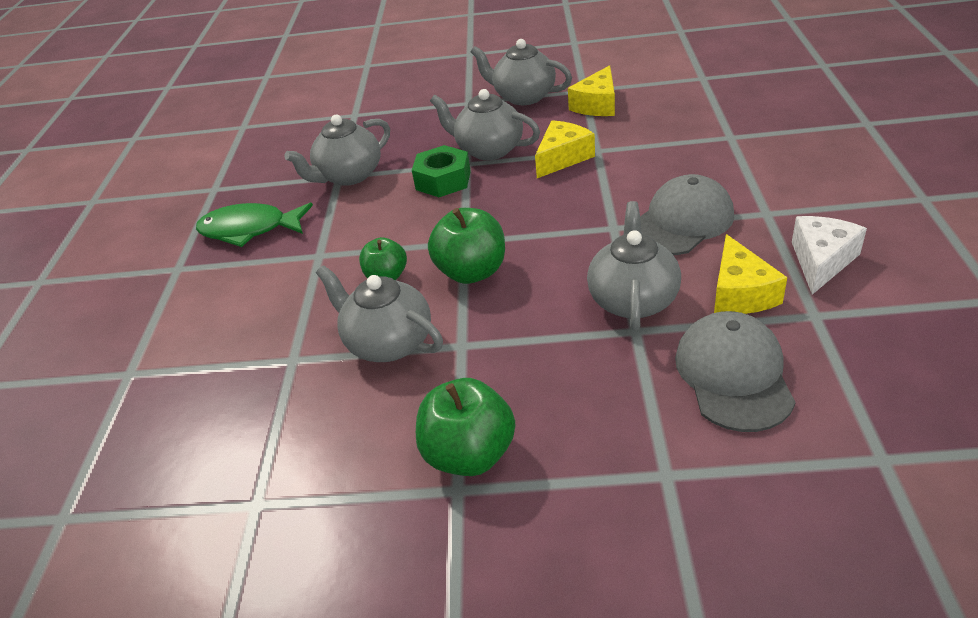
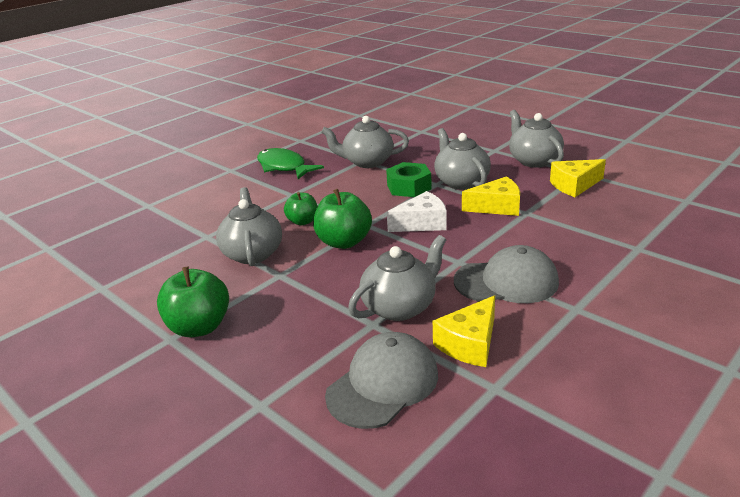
camera: 40 degrees right, 10 degrees down
(821, 261) = (561, 360): white cheese -> white cheese (422, 223)

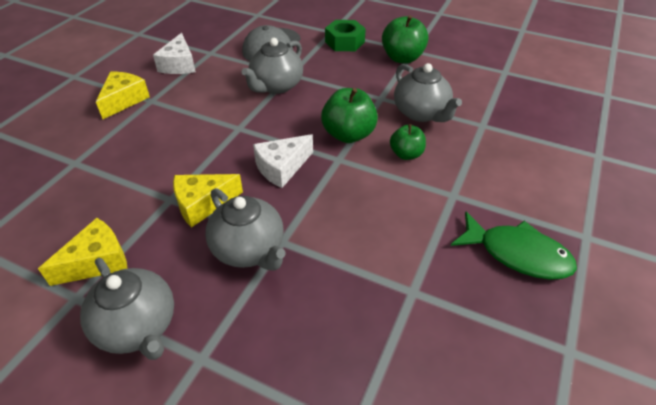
camera: 160 degrees right, 15 degrees up
(367, 162) = (402, 285): grey teapot -> none
(409, 187) = (316, 229): green nut -> green nut (344, 42)
(469, 343) = (225, 70): yellow cheese -> yellow cheese (124, 100)
(506, 281) = (199, 114): grey cap -> none
(548, 367) = (179, 65): none -> white cheese

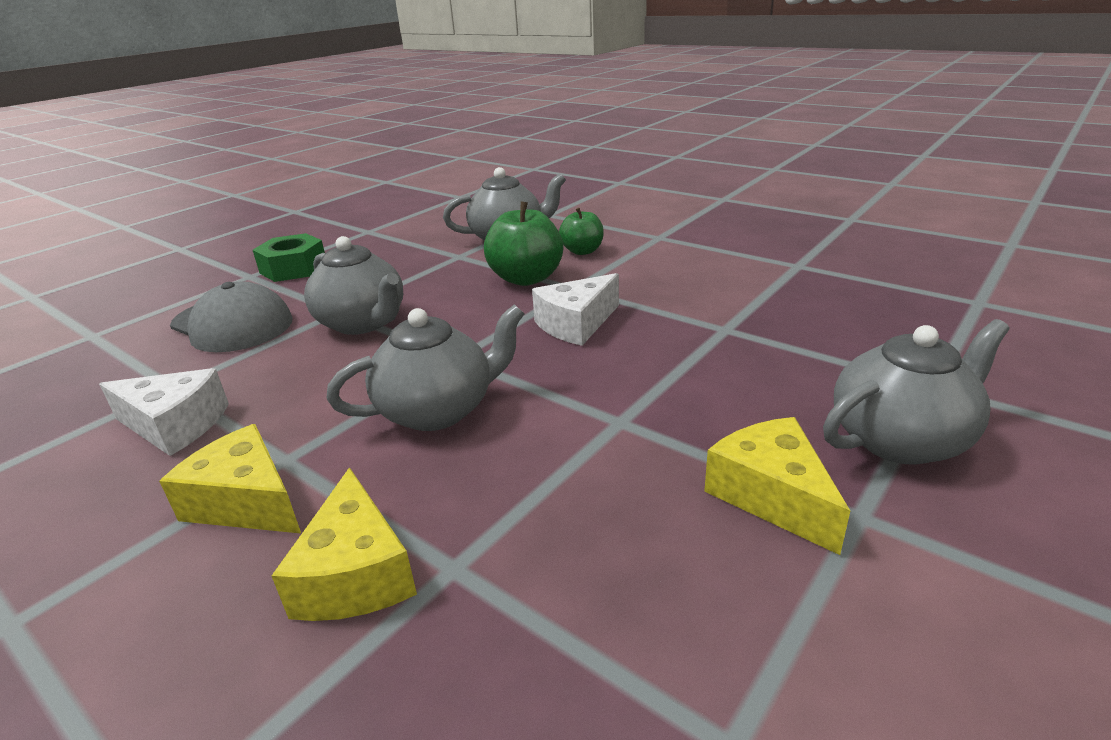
camera: 75 degrees left, 15 degrees down
(203, 204) = (640, 388): yellow cheese -> yellow cheese (356, 573)
(249, 249) = (740, 350): grey teapot -> grey teapot (438, 410)
(282, 167) = (576, 324): white cheese -> white cheese turned 75 degrees clockwise
(402, 58) = (379, 238): green apple -> none
(517, 254) = (745, 222): green fish -> none

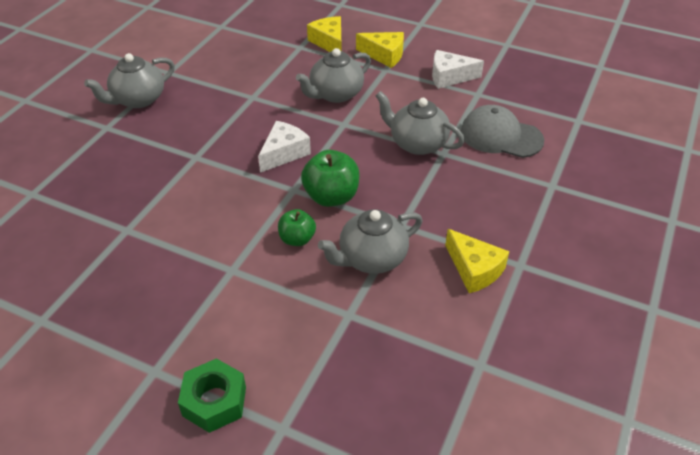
camera: 165 degrees right, 15 degrees up
(294, 268) = (526, 197): green nut -> green nut (214, 401)
(772, 495) = (196, 75): yellow cheese -> yellow cheese (474, 269)

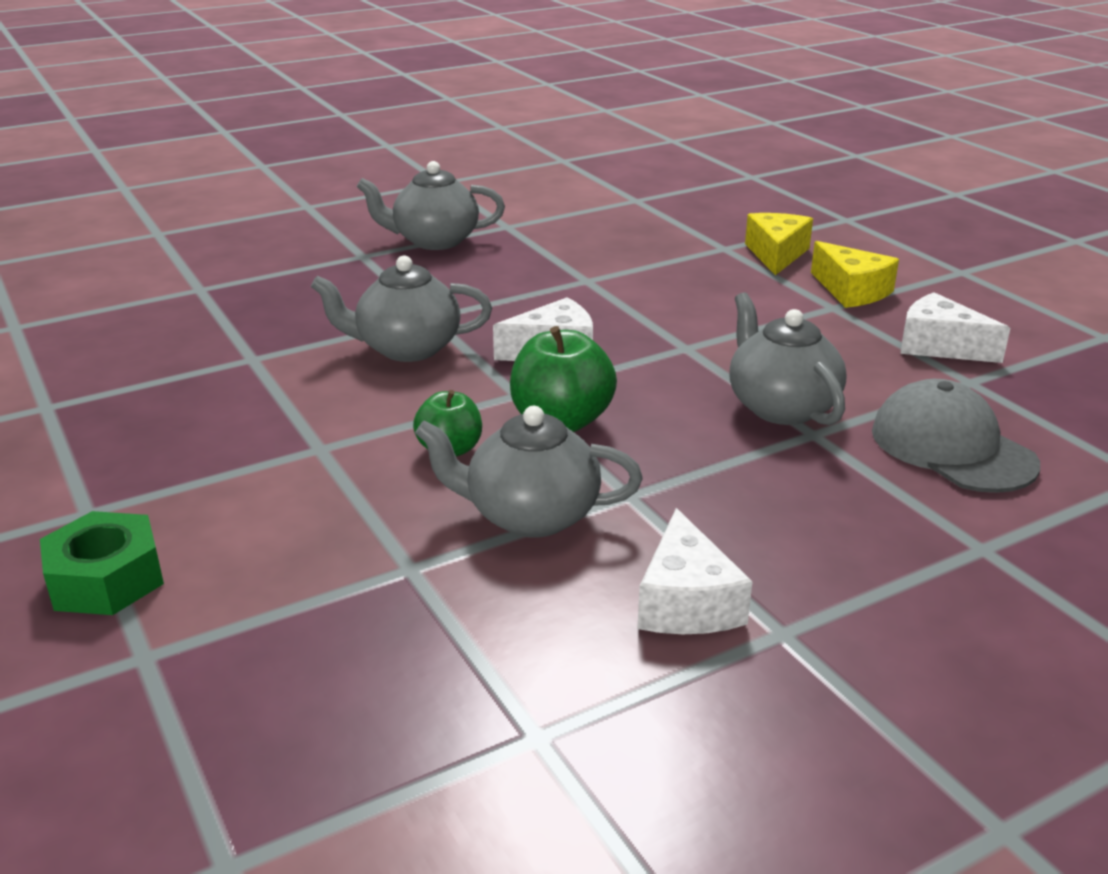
camera: 35 degrees right, 15 degrees down
(335, 94) = (714, 311): grey teapot -> grey teapot (406, 348)
(474, 269) = (686, 602): yellow cheese -> white cheese

